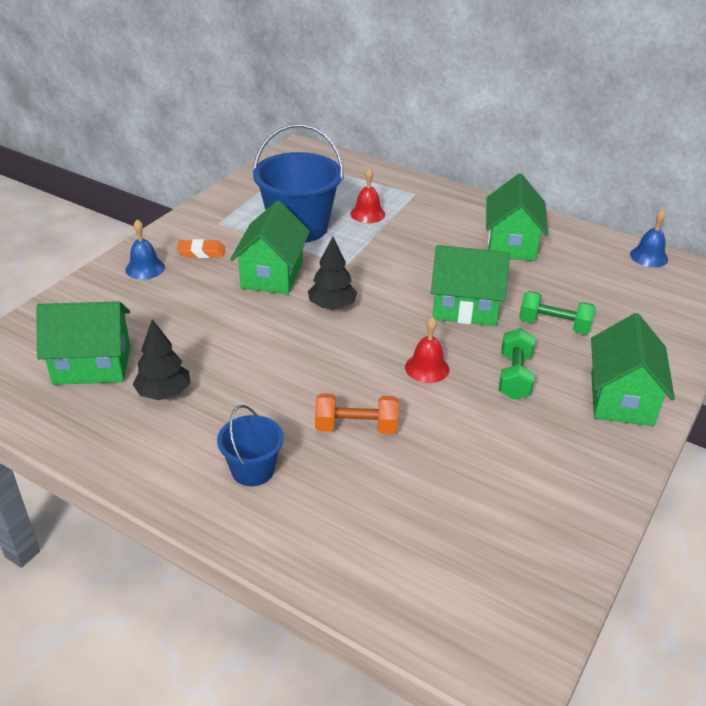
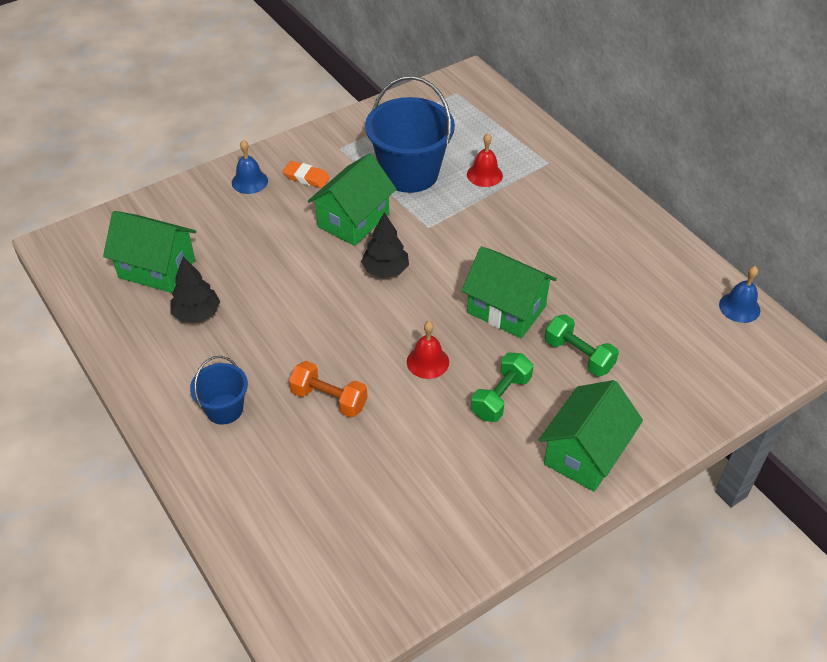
camera: 25 degrees right, 10 degrees up
(511, 244) = (604, 250): green house -> none

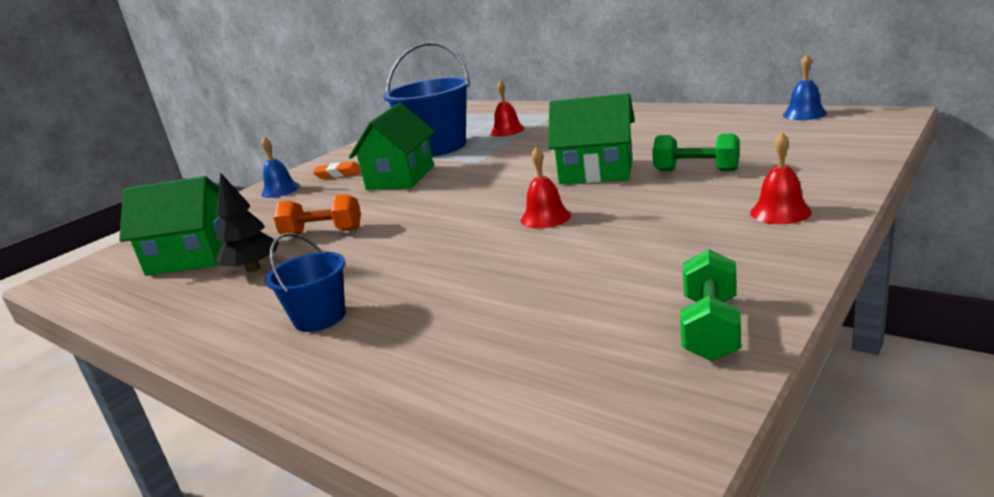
camera: 15 degrees left, 25 degrees down
(329, 399) = (452, 271): orange dumbbell -> orange dumbbell (322, 233)
(385, 270) = (454, 189): black tree -> none
(501, 397) = (647, 211): green dumbbell -> green dumbbell (710, 328)
(585, 453) = (780, 212): green house -> red bell

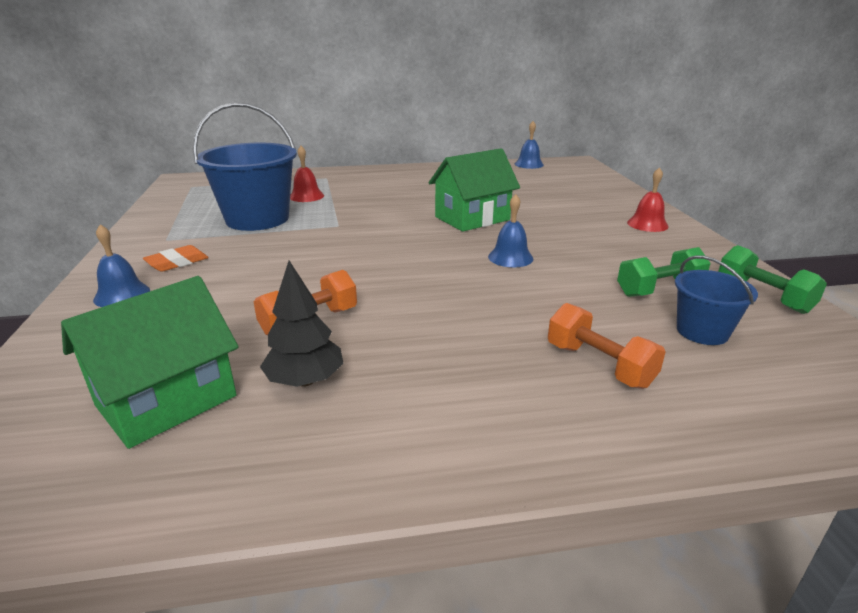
camera: 50 degrees left, 5 degrees up
(320, 318) = (507, 392): blue bucket -> blue bucket (702, 331)
(400, 178) = (280, 253): green house -> none
(408, 325) = (599, 365): none -> orange dumbbell
(545, 217) = (510, 257): red bell -> blue bell
(696, 171) = (542, 207): green dumbbell -> green dumbbell (659, 290)

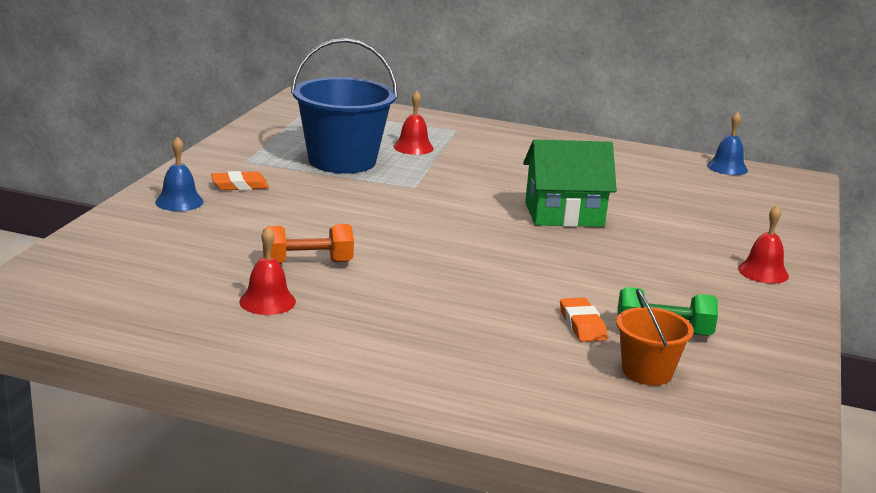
camera: 25 degrees right, 5 degrees down
(166, 401) = (165, 284): green house -> none
(305, 380) = (267, 301): black tree -> red bell
(510, 257) = (552, 262): blue bell -> none
(599, 365) = (510, 363): orange dumbbell -> none
(600, 304) = (582, 324): none -> orange eraser
(702, 331) = (647, 372): blue bucket -> orange bucket
(763, 296) = (767, 368): green dumbbell -> none

